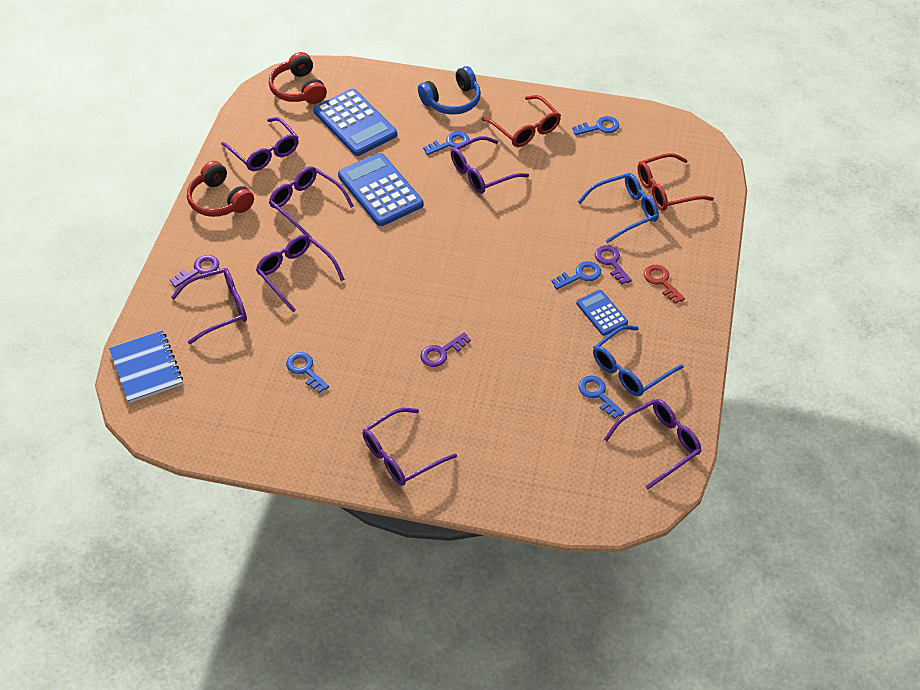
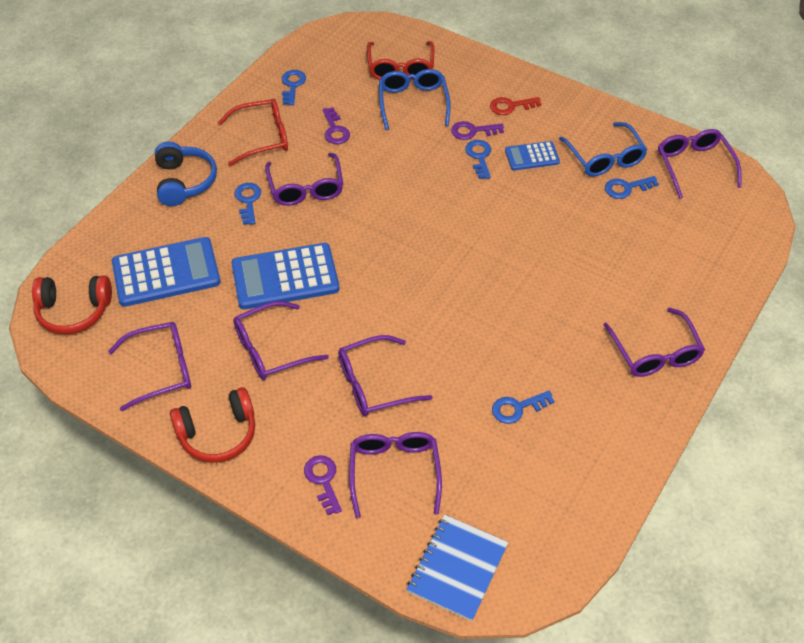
camera: 70 degrees left, 0 degrees up
(146, 368) = (457, 568): blue notebook -> blue notebook turned 60 degrees counterclockwise
(441, 352) = (536, 286): purple key -> purple key (335, 130)

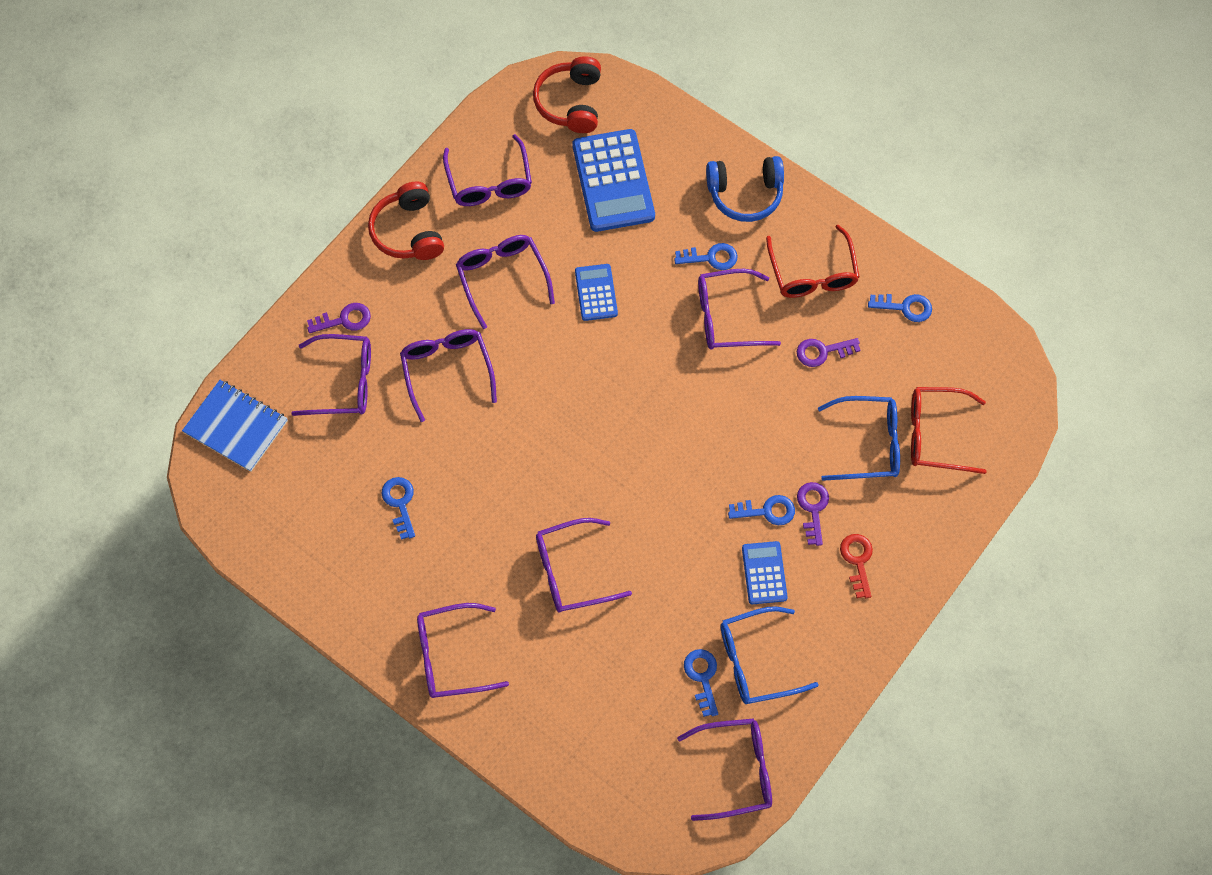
camera: 95 degrees right, 15 degrees up
(285, 277) = (596, 292): blue calculator -> blue calculator, size x0.54
(557, 275) = (571, 571): none -> purple glasses

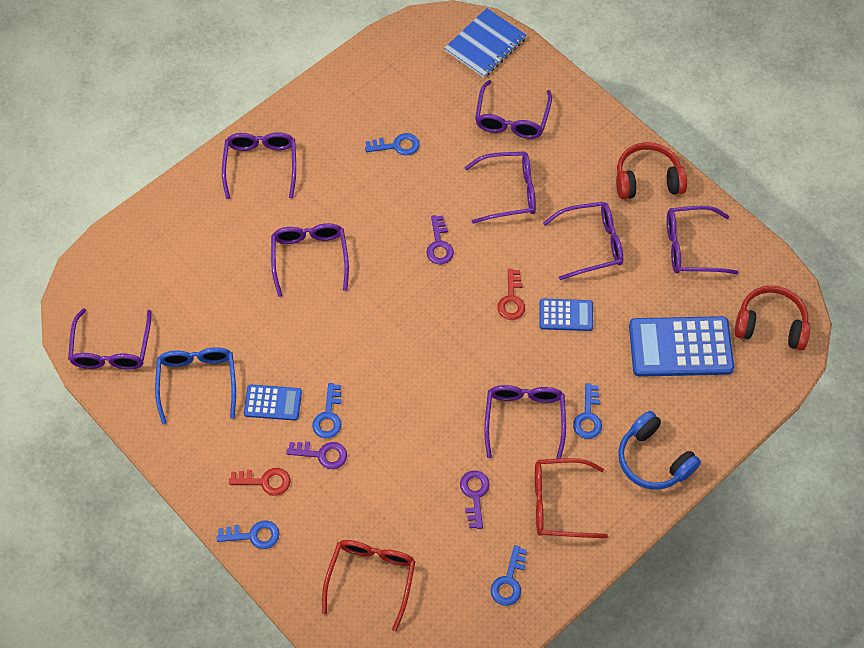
camera: 100 degrees right, 5 degrees down
(344, 319) = (569, 125): purple key -> purple key (439, 245)
(587, 348) = (511, 300): none -> red key
(702, 677) = (195, 338): blue key -> blue key (254, 535)
(745, 194) = (653, 459): blue headphones -> blue headphones turned 45 degrees counterclockwise
(868, 444) = (374, 515): blue glasses -> none

